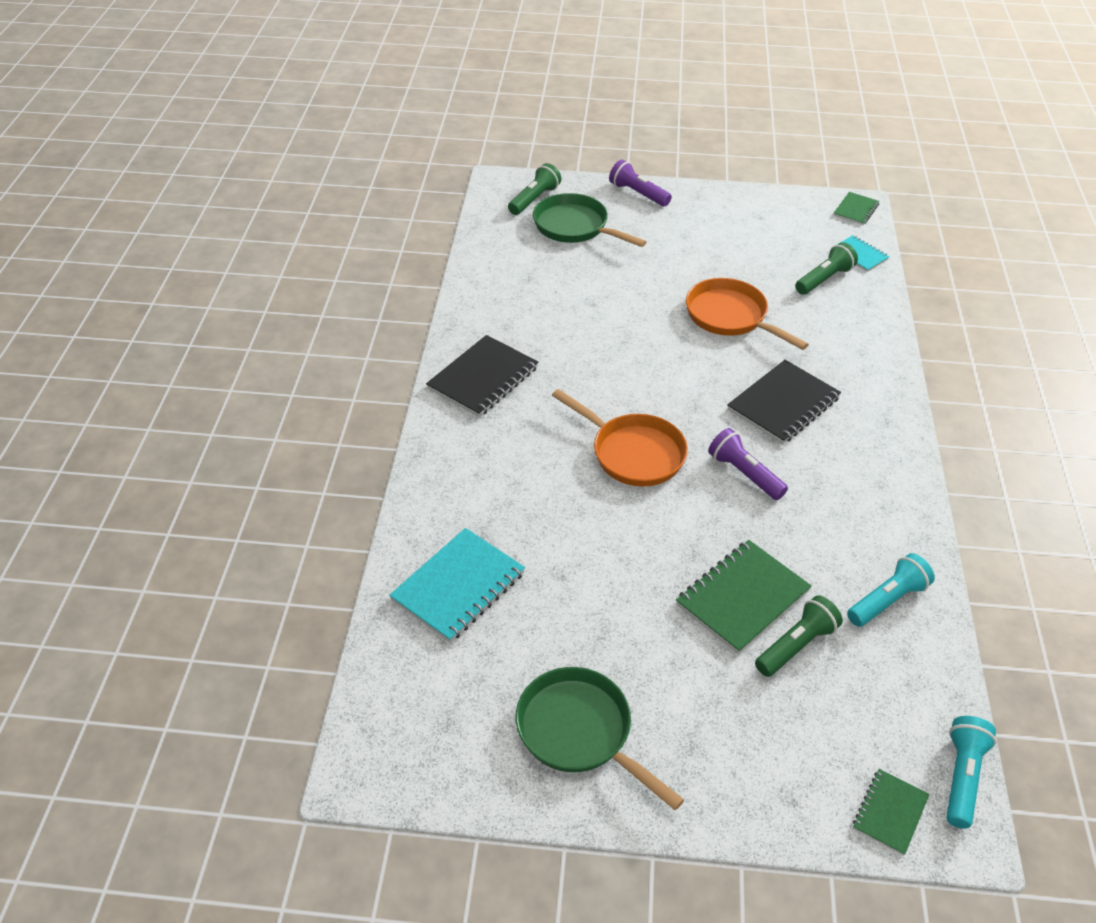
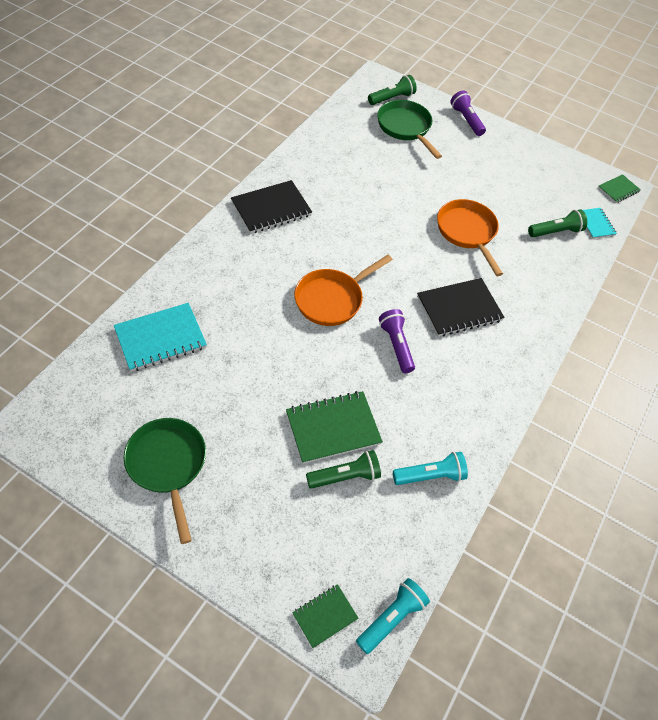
camera: 20 degrees right, 10 degrees up
(633, 453) = (332, 299): orange pan -> orange pan turned 75 degrees clockwise

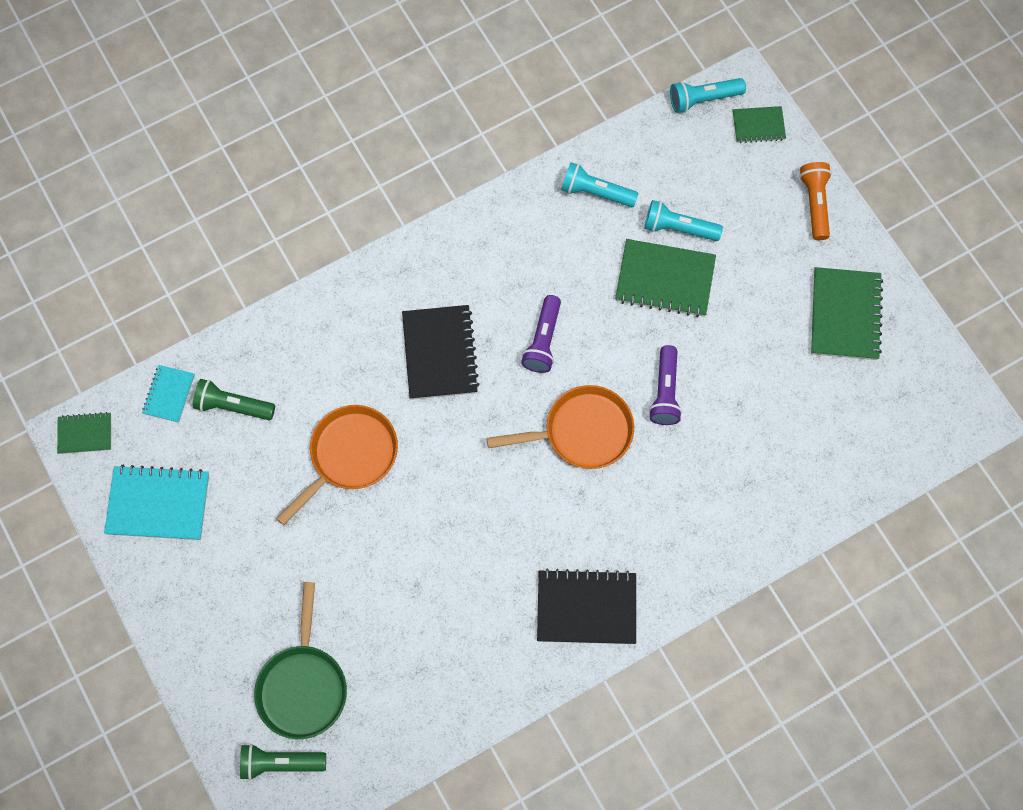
camera: 145 degrees left, 15 degrees up
(160, 338) = (803, 465): turquoise notebook -> turquoise notebook (158, 504)
(168, 465) = (845, 315): green pan -> green notebook
(235, 558) = (815, 204): none -> orange flashlight
(345, 476) = (678, 228): green flashlight -> turquoise flashlight
(459, 309) = (440, 353): black notebook -> black notebook turned 75 degrees clockwise
(466, 120) = (196, 662): purple flashlight -> purple flashlight (665, 392)
(467, 232) = (350, 456): orange pan -> orange pan turned 150 degrees counterclockwise

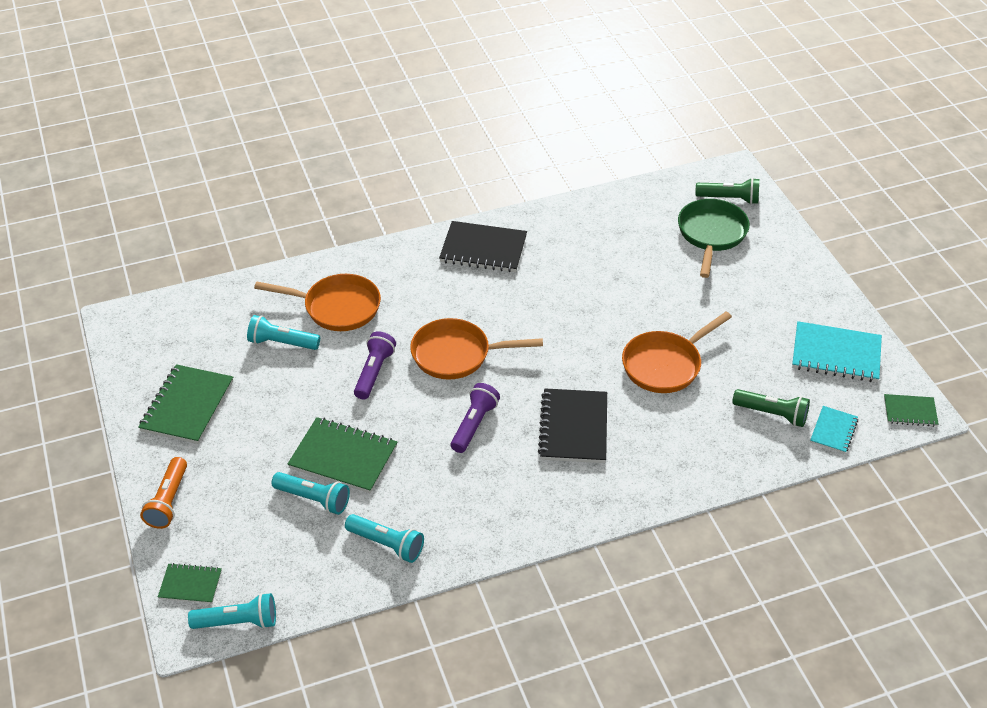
camera: 170 degrees left, 25 degrees down
(734, 480) = (337, 307): none -> orange pan
(778, 416) = (282, 343): none -> turquoise flashlight

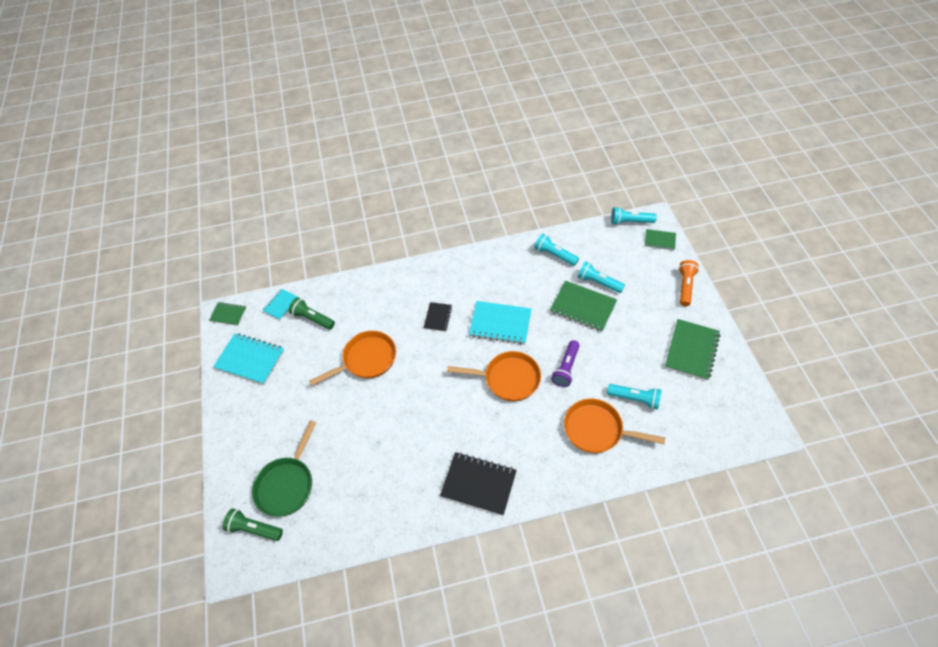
camera: 170 degrees left, 10 degrees up
(474, 425) = (500, 324): purple flashlight -> turquoise notebook
(573, 428) = (438, 317): black notebook -> black notebook, size x0.56

